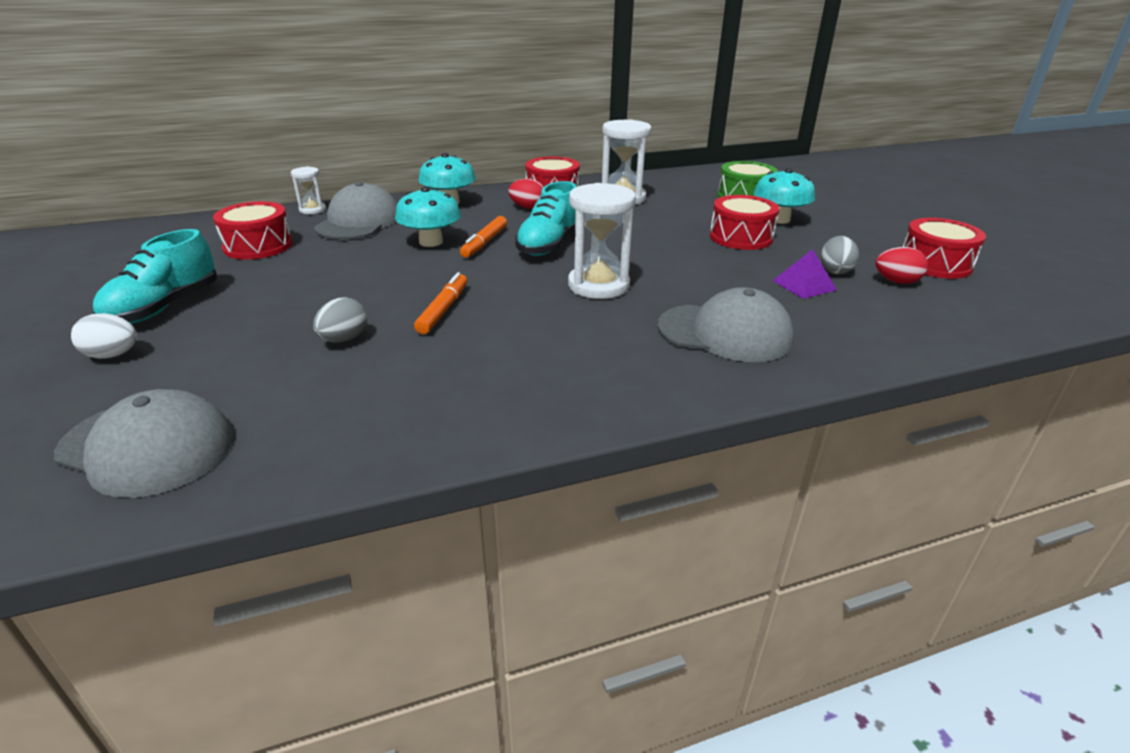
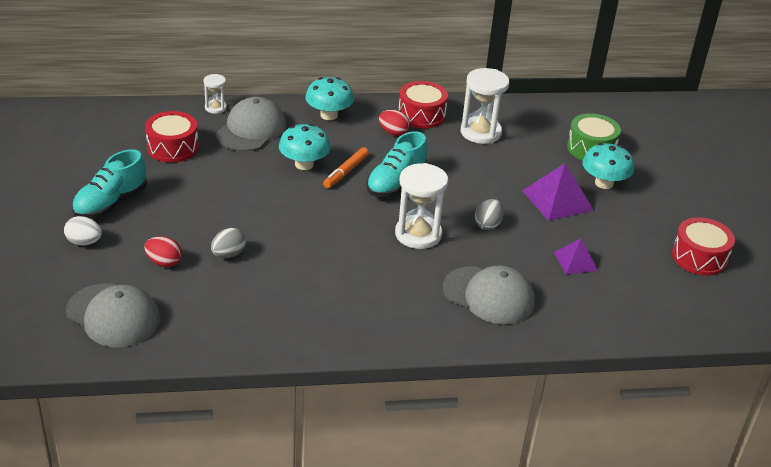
camera: 10 degrees right, 5 degrees up
(443, 310) = (299, 239): orange marker -> none
(741, 237) = (557, 200): red drum -> purple pyramid
(835, 270) = (611, 250): grey egg -> grey egg (488, 225)
(896, 282) = (651, 270): red egg -> red egg (164, 262)

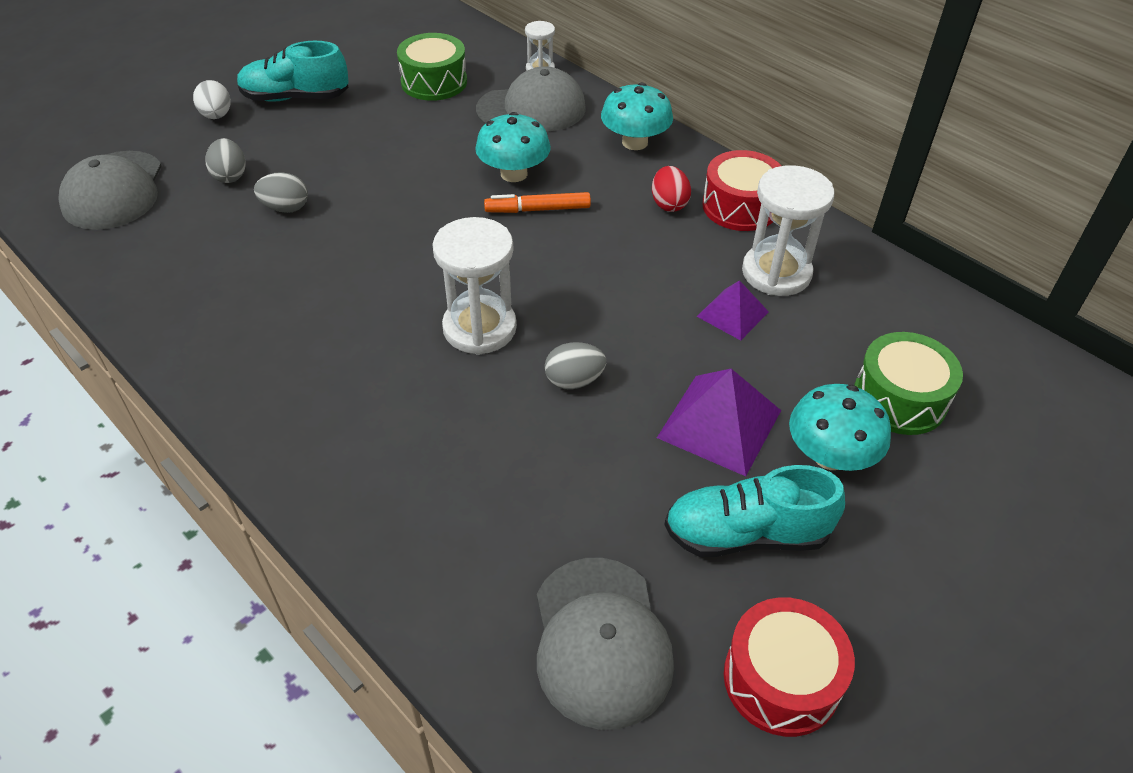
camera: 55 degrees right, 10 degrees up
(164, 262) = (230, 176): red egg -> grey egg
(172, 147) = (434, 82): red drum -> green drum
(396, 183) = (565, 257): turquoise shoe -> turquoise shoe (746, 534)
(489, 295) = (415, 458): grey cap -> grey cap (601, 641)
(575, 261) = (592, 516): purple pyramid -> purple pyramid (732, 314)

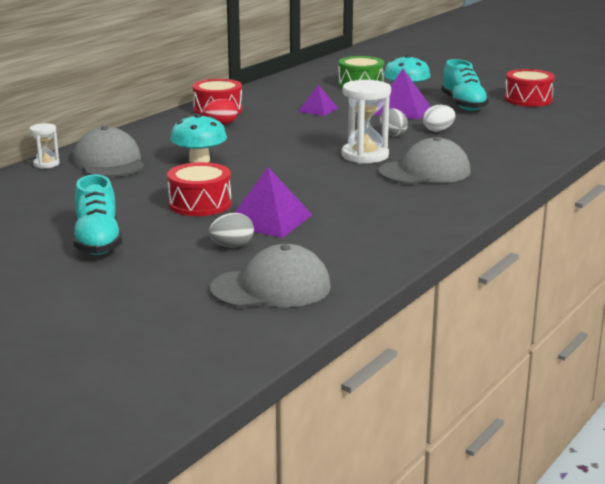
camera: 100 degrees left, 25 degrees down
(216, 116) = (134, 269): white egg -> white egg (438, 130)
(285, 208) = (269, 220): grey egg -> purple pyramid
(362, 164) = (200, 204): none -> red drum
(434, 82) = (67, 195): green drum -> none
(538, 209) = (240, 152): orange marker -> none
(601, 641) = (541, 122): grey cap -> grey cap (425, 172)
(635, 142) = (151, 134): turquoise mushroom -> none
(776, 273) = (278, 103): white hourglass -> none

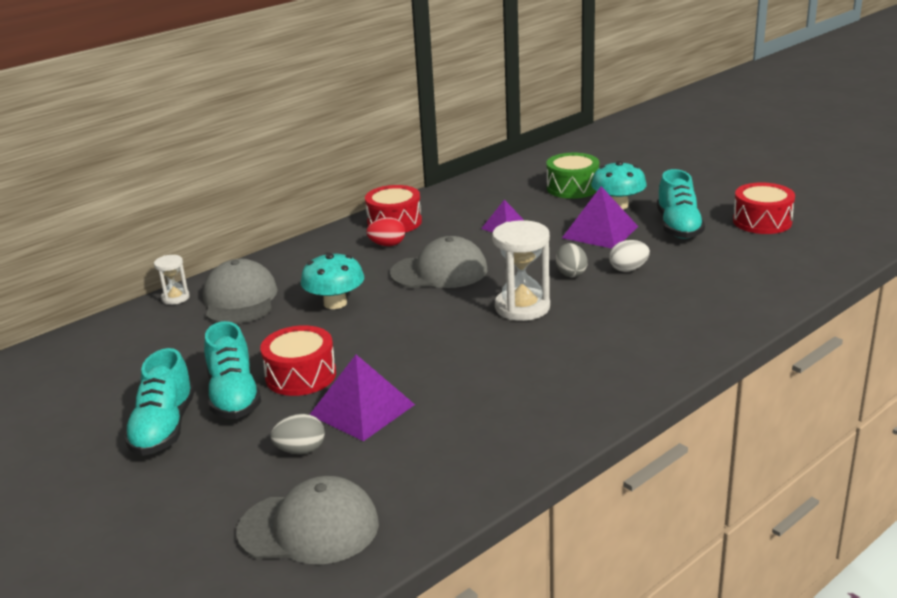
camera: 15 degrees right, 5 degrees up
(148, 219) = (234, 396): none -> turquoise shoe
(425, 172) = (580, 340): grey cap -> grey cap (439, 271)

